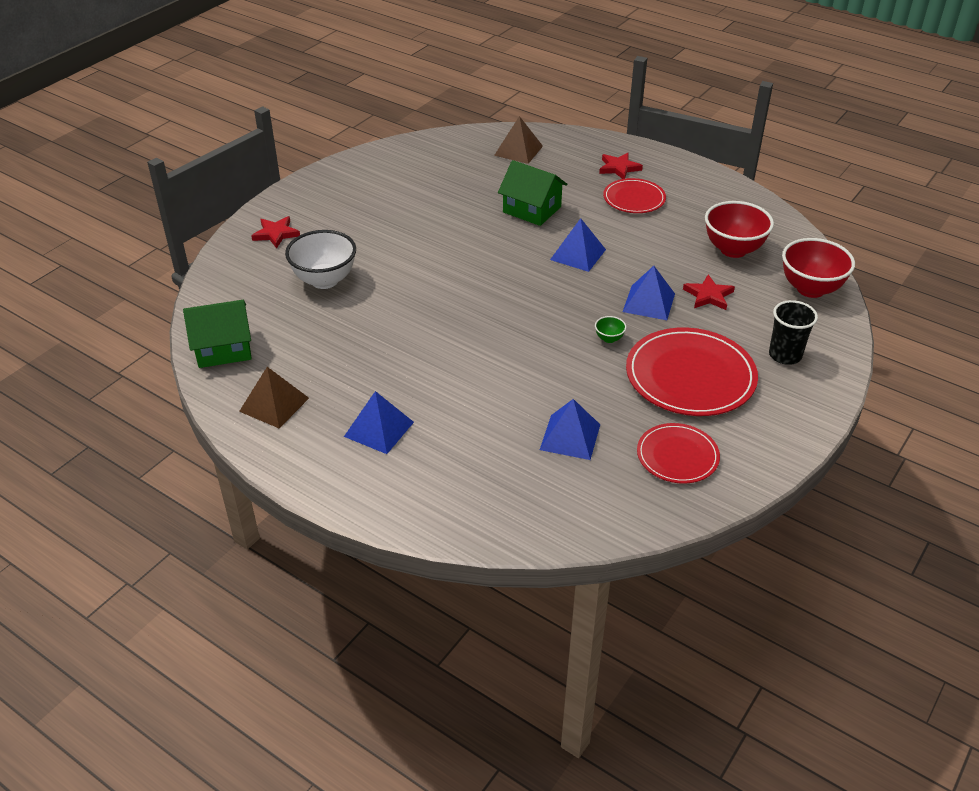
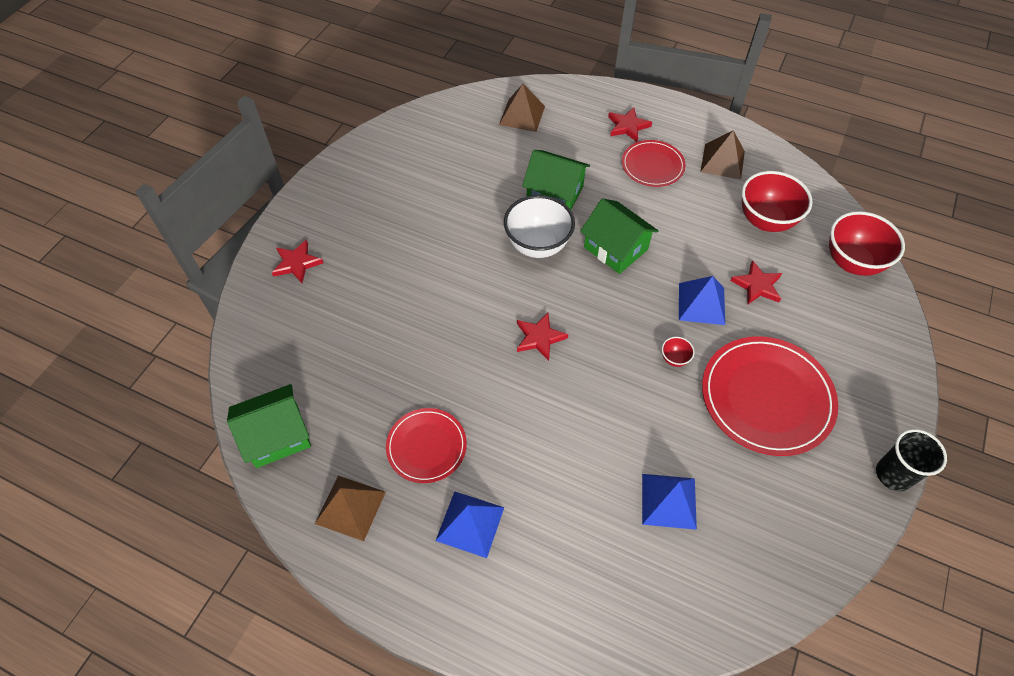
camera: 10 degrees left, 15 degrees up
(324, 280) = (363, 321): white bowl -> white bowl (537, 245)
(484, 309) = (539, 338): none -> red star
(578, 254) = (615, 248): blue pyramid -> green house
(609, 339) = (674, 359): green bowl -> red bowl
(677, 456) = (781, 509): red plate -> red plate (426, 446)
(704, 202) = (722, 161): none -> brown pyramid
(785, 355) = (850, 354): black cup -> black cup (893, 474)

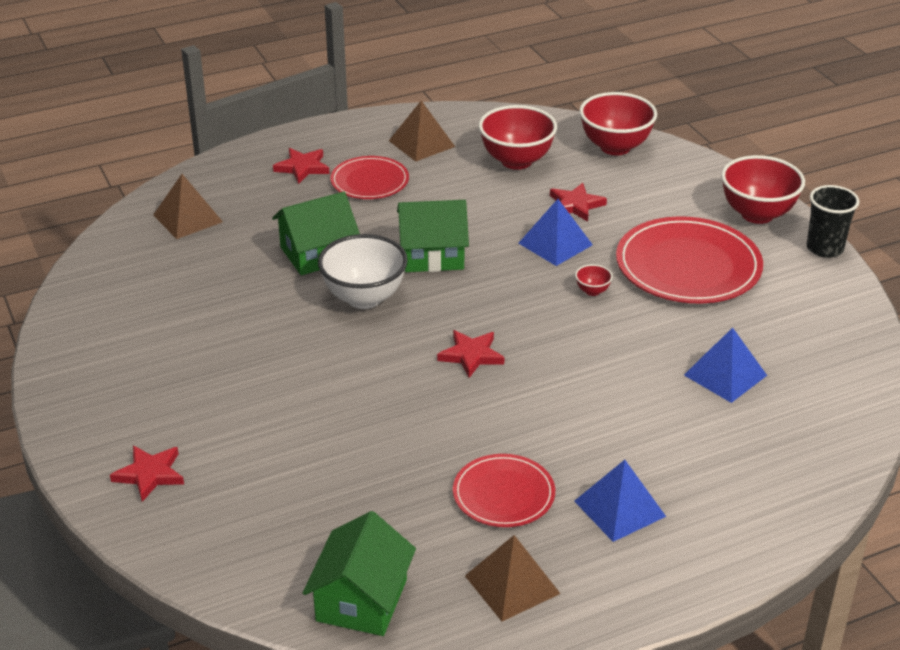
camera: 50 degrees left, 20 degrees down
(881, 401) = (757, 214): none -> red bowl

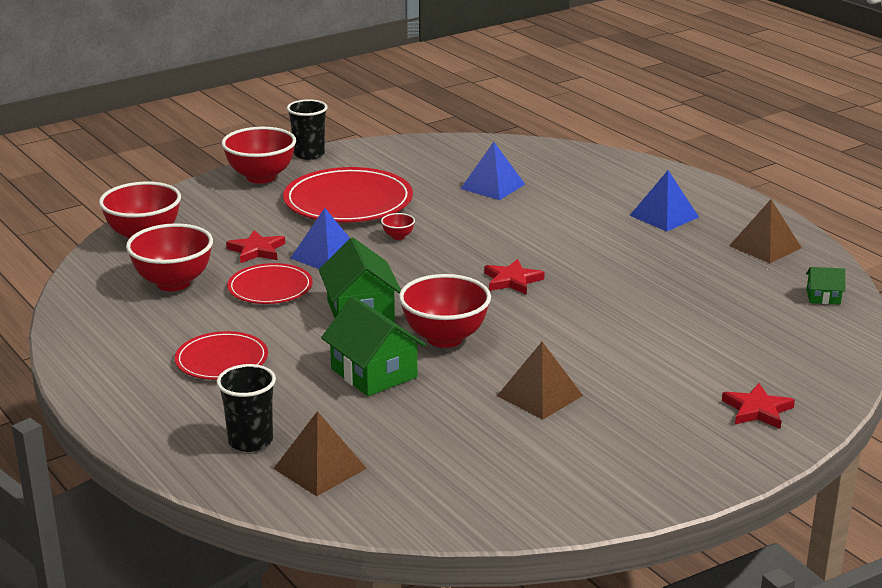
camera: 100 degrees left, 10 degrees down
(240, 190) = (250, 441): none -> black cup
(302, 168) = (194, 406): red star -> none
(361, 600) = (823, 297): green house -> green house, size x0.50
(364, 298) = (445, 338): white bowl -> red bowl
(421, 143) = (135, 338): brown pyramid -> brown pyramid (540, 395)
(503, 494) = (676, 255): red plate -> red plate (270, 288)

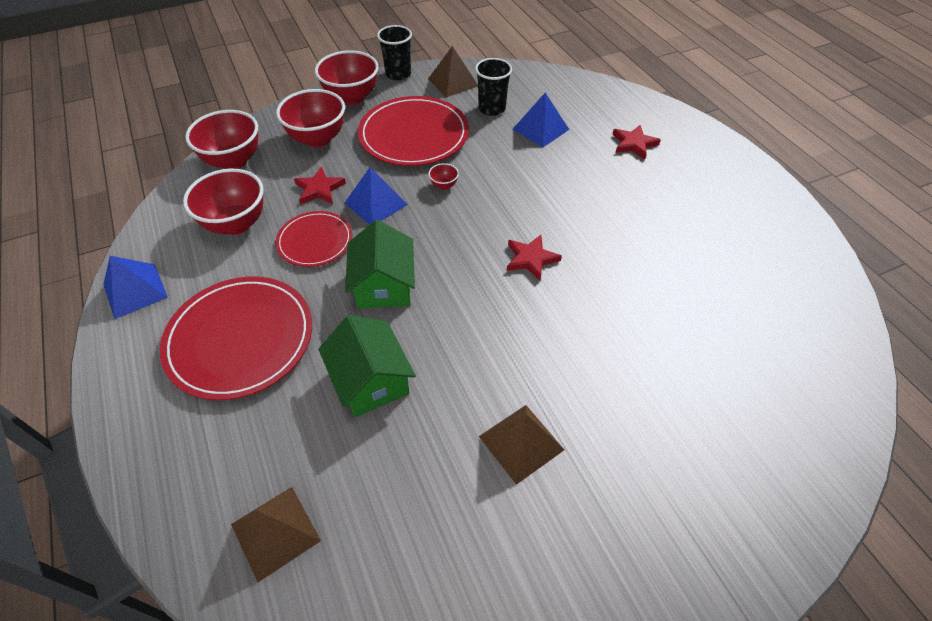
camera: 10 degrees right, 25 degrees up
(222, 360) = (240, 339): red plate -> red plate, size x1.71
(250, 441) = (224, 473): black cup -> black cup (492, 109)
(445, 338) = (450, 336): red bowl -> red bowl (318, 139)
(664, 216) = (686, 185): blue pyramid -> blue pyramid (135, 290)
(757, 410) = (743, 506): red star -> red star (634, 144)
(765, 246) = (776, 240): brown pyramid -> brown pyramid (453, 82)
(823, 297) = (828, 324): green house -> none

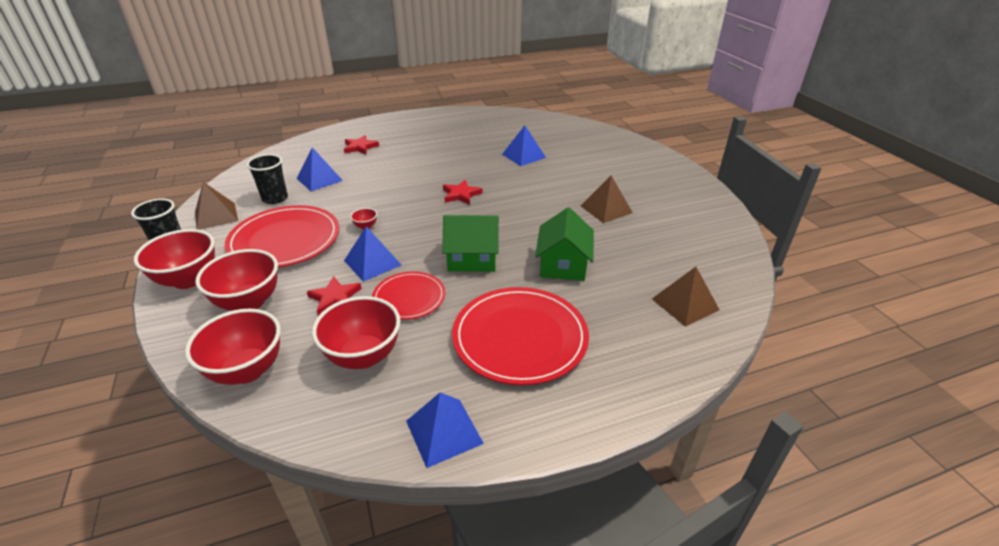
camera: 85 degrees left, 15 degrees down
(371, 380) = (563, 264): green house -> green house turned 60 degrees counterclockwise
(673, 324) = (523, 156): none -> blue pyramid

